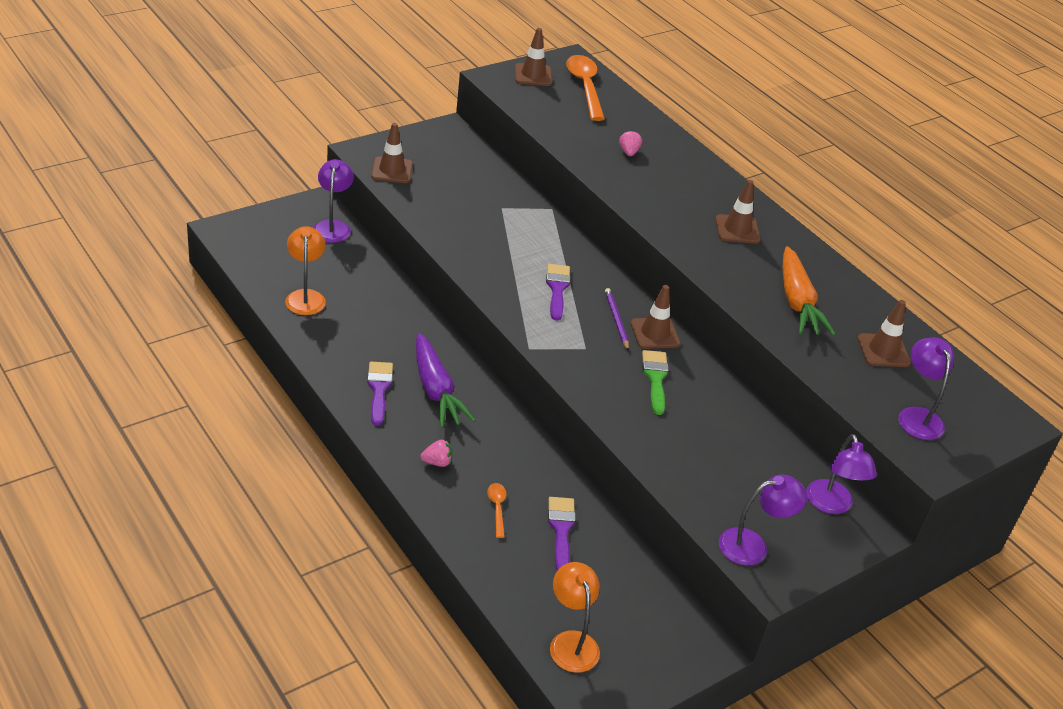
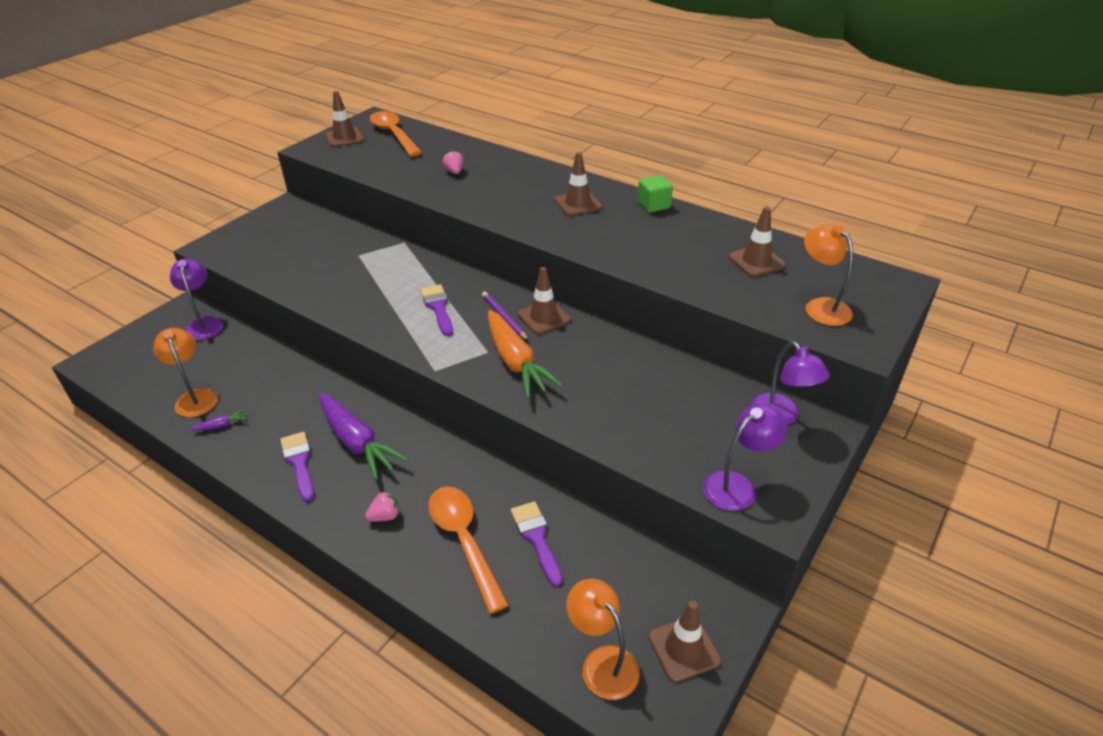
camera: 15 degrees left, 0 degrees up
(321, 331) = (221, 425): none -> purple carrot
(392, 170) = (243, 254): brown traffic cone -> brown traffic cone (684, 648)
(497, 508) = (464, 541): orange spoon -> orange spoon, size x2.10
(655, 378) = (564, 357): green brush -> none
(797, 302) = (661, 245): orange carrot -> orange carrot (516, 362)
(815, 257) = (653, 205): none -> green cube
(917, 416) = (821, 306): purple lamp -> orange lamp

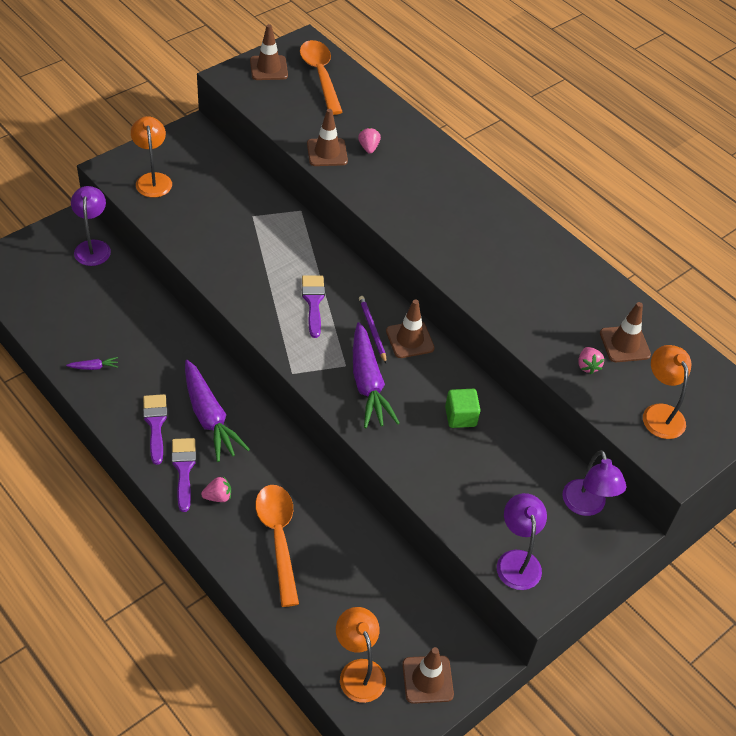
camera: 10 degrees right, 10 degrees up
(195, 397) = (75, 330): orange lamp -> orange lamp (153, 179)
(516, 362) = (368, 384): orange carrot -> purple carrot
(536, 538) = (340, 552): purple brush -> purple brush (184, 469)
(578, 204) = (479, 224): brown traffic cone -> brown traffic cone (327, 152)
(653, 205) = (554, 246): green cube -> green cube (460, 417)
(732, 285) = (587, 366): none -> pink strawberry
(737, 485) = (517, 560): purple lamp -> purple lamp turned 75 degrees counterclockwise

